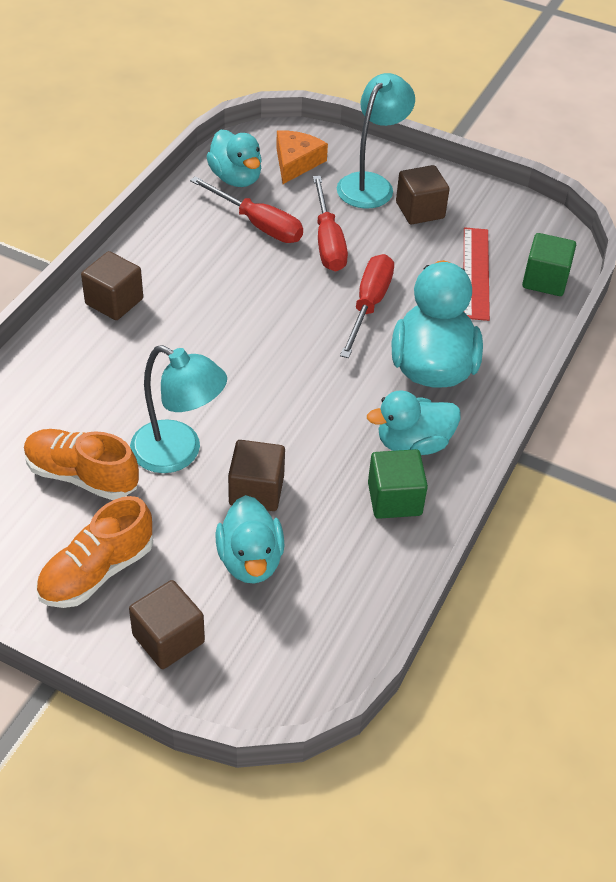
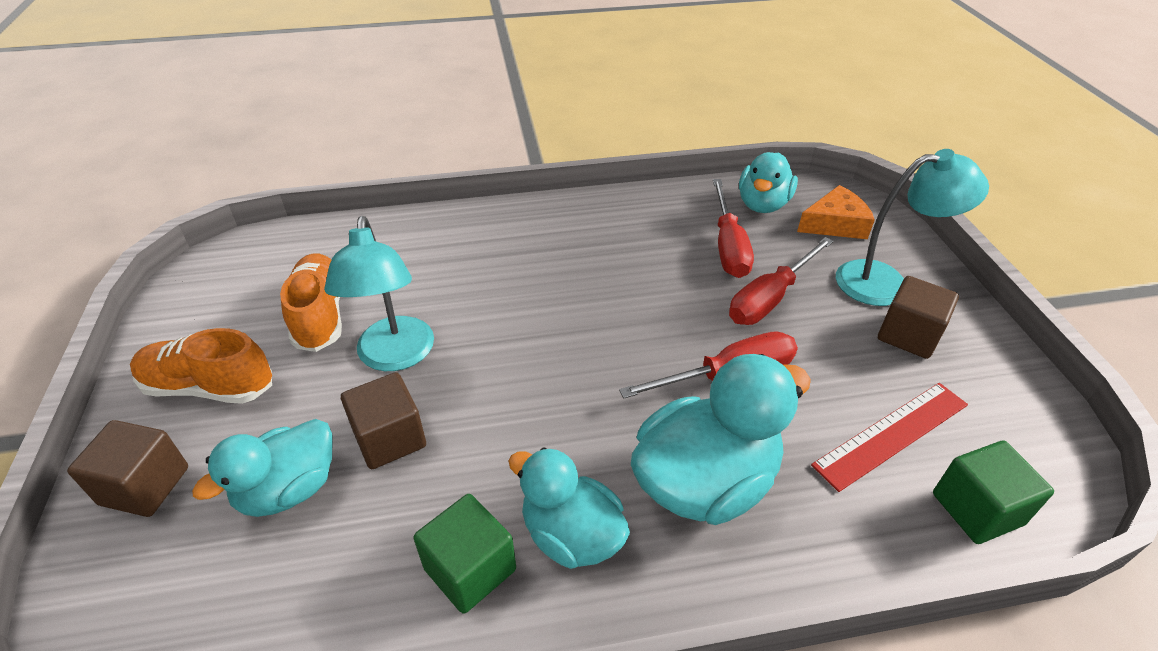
camera: 55 degrees right, 5 degrees down
(114, 301) = (537, 224): brown cube -> none

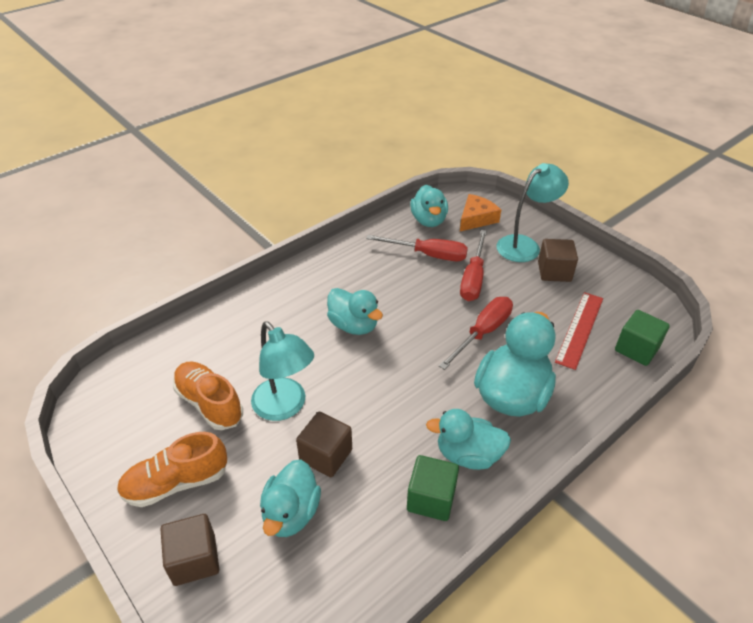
camera: 30 degrees left, 0 degrees up
(558, 295) = (354, 325): none -> turquoise duck
(728, 246) = (428, 255): red screwdriver -> red screwdriver turned 45 degrees counterclockwise

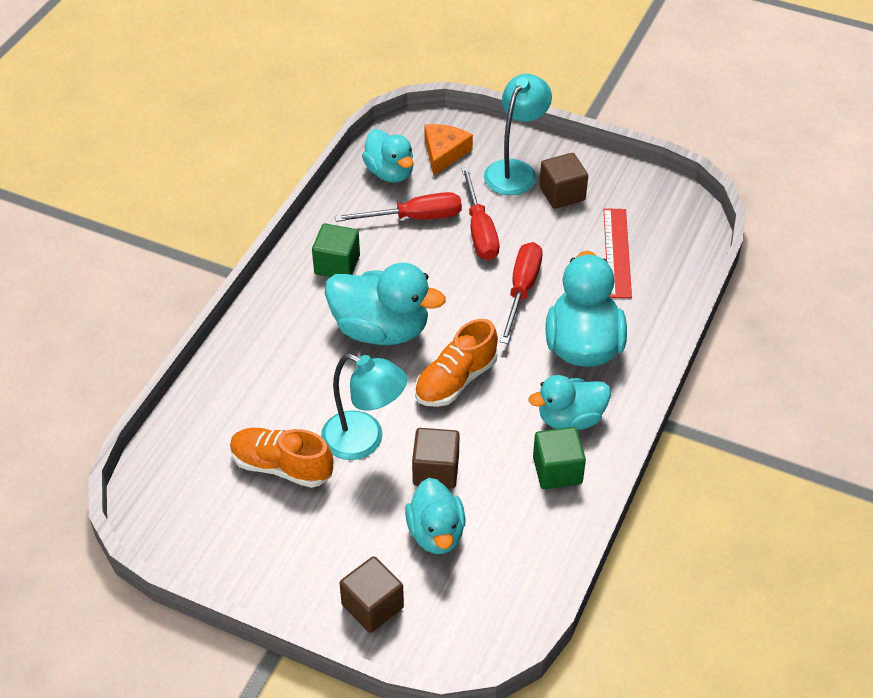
camera: 25 degrees left, 5 degrees up
(176, 482) = (305, 551): orange shoe -> orange shoe (456, 380)
(354, 325) = (381, 329): turquoise duck -> turquoise duck, size x1.52
(636, 349) = (680, 255): green cube -> green cube (337, 265)

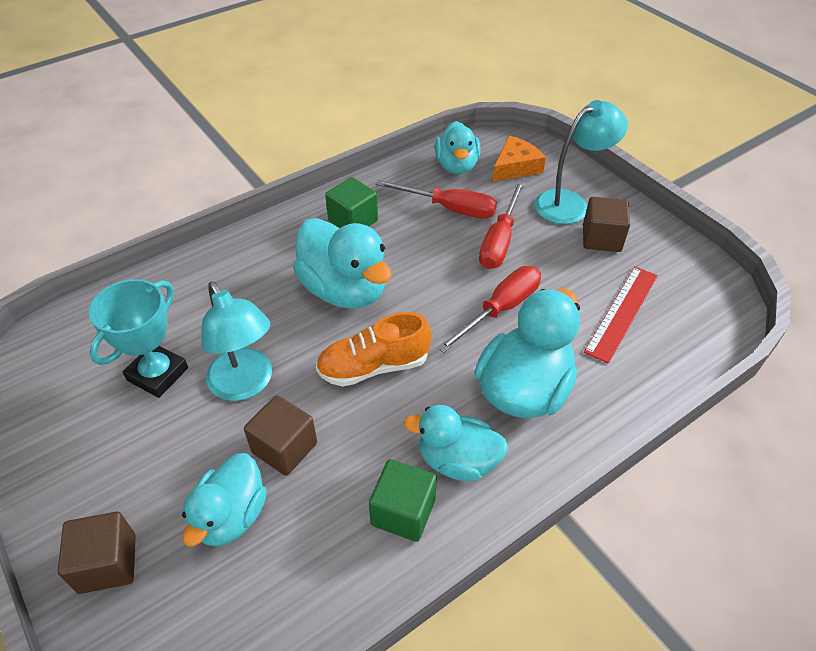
camera: 30 degrees right, 0 degrees up
(282, 467) = (157, 374): orange shoe -> turquoise trophy

